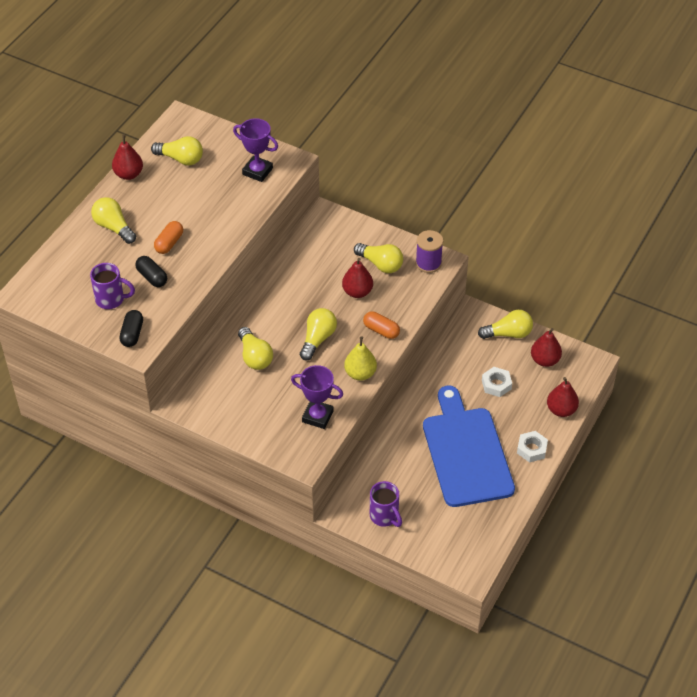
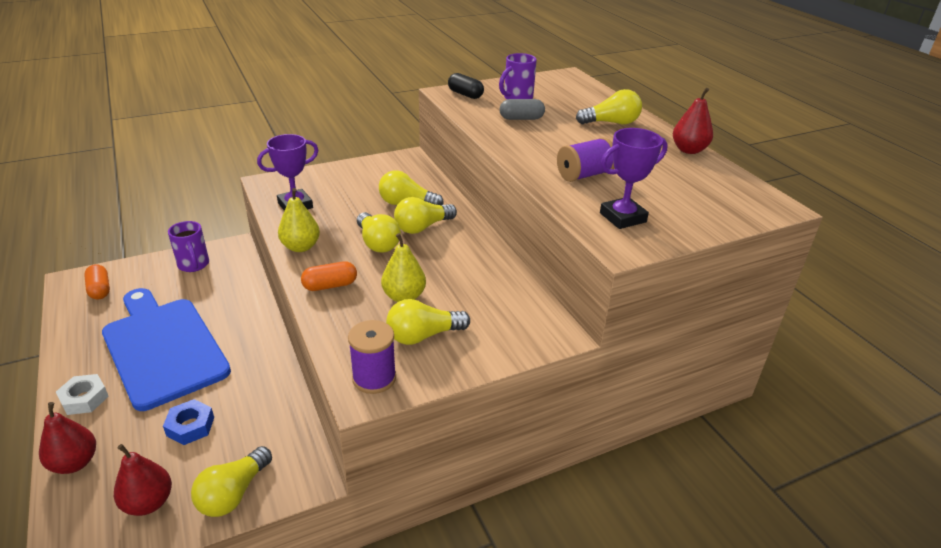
camera: 125 degrees right, 15 degrees down
(152, 277) = (521, 118): black capsule -> grey capsule
(169, 243) = (557, 137): orange capsule -> orange capsule (99, 289)
(181, 159) = (691, 182): yellow light bulb -> yellow light bulb (422, 227)
(218, 207) = (584, 175): none -> purple spool
(357, 292) = (404, 296): red pear -> yellow pear
(385, 516) = (194, 265): purple mug -> purple mug turned 120 degrees counterclockwise
(466, 452) = (163, 347): blue cutting board -> blue cutting board turned 150 degrees counterclockwise
(496, 384) = (190, 426): white nut -> blue nut

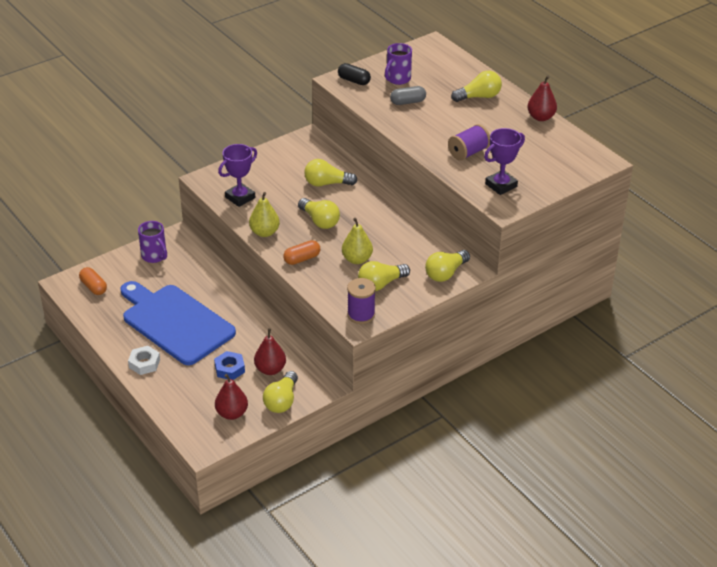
camera: 10 degrees left, 5 degrees up
(75, 463) = (168, 400): red pear -> red pear (270, 369)
(422, 227) = (347, 203): yellow light bulb -> yellow light bulb (445, 273)

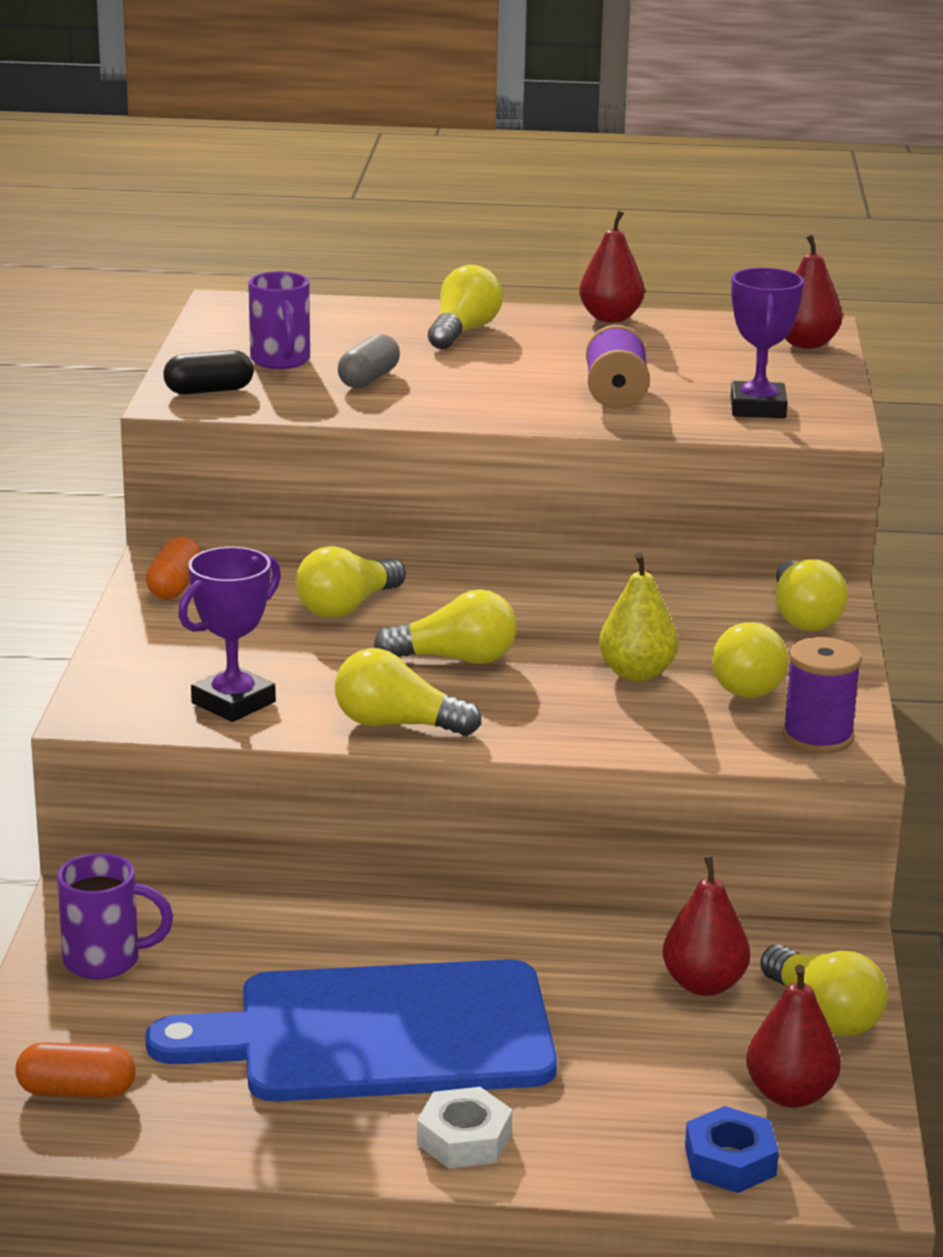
camera: 50 degrees left, 15 degrees down
(230, 369) = (636, 1033): blue nut -> blue nut (730, 1161)
(240, 197) = (233, 702): purple trophy -> purple trophy turned 45 degrees clockwise
(264, 232) = (397, 724): yellow pear -> yellow light bulb
(302, 259) = (548, 722): orange capsule -> orange capsule (174, 586)
(582, 167) = (806, 344): none -> red pear

